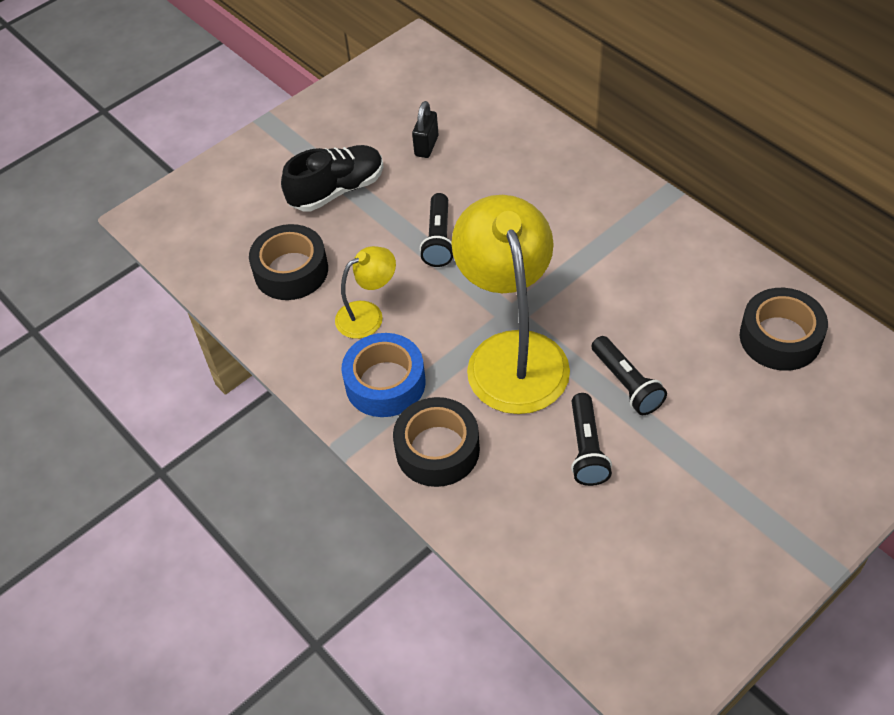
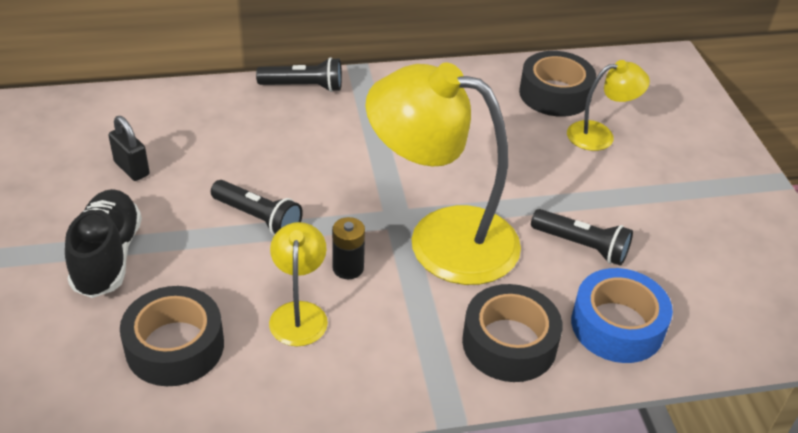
camera: 65 degrees left, 10 degrees down
(385, 383) = (397, 342): blue tape -> blue tape (617, 325)
(433, 316) = (348, 268): none -> black battery
(626, 384) = (533, 190): black flashlight -> black flashlight (304, 86)
(752, 397) = (600, 135): none -> yellow lamp

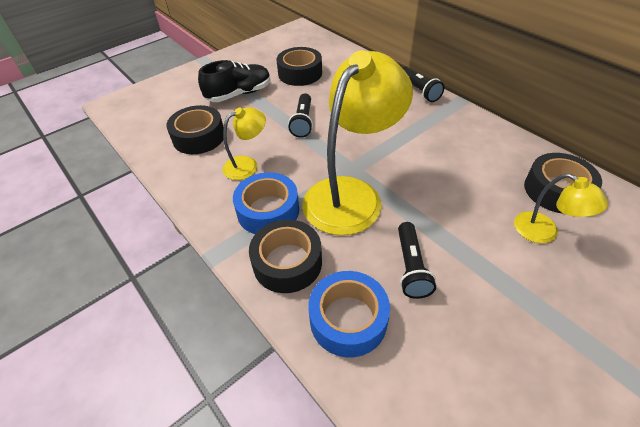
camera: 65 degrees right, 5 degrees up
(132, 168) = (300, 73): black padlock -> black tape
(348, 268) = (294, 167): black battery -> none
(409, 327) = (268, 211): none -> blue tape
(441, 238) = (351, 194): yellow lamp -> yellow lamp turned 45 degrees clockwise

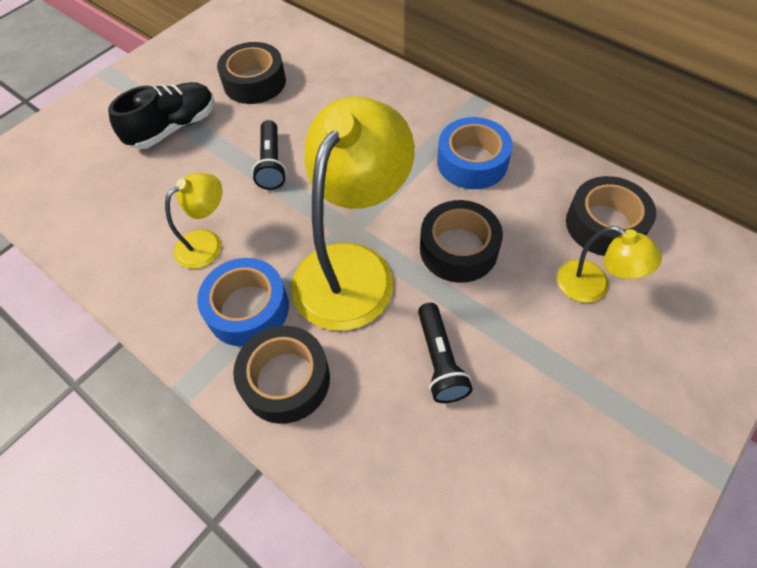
camera: 10 degrees left, 10 degrees up
(199, 137) = (130, 207): black tape -> black tape (458, 249)
(348, 319) = (373, 444): blue tape -> blue tape (472, 162)
(419, 91) = (421, 93): black flashlight -> none

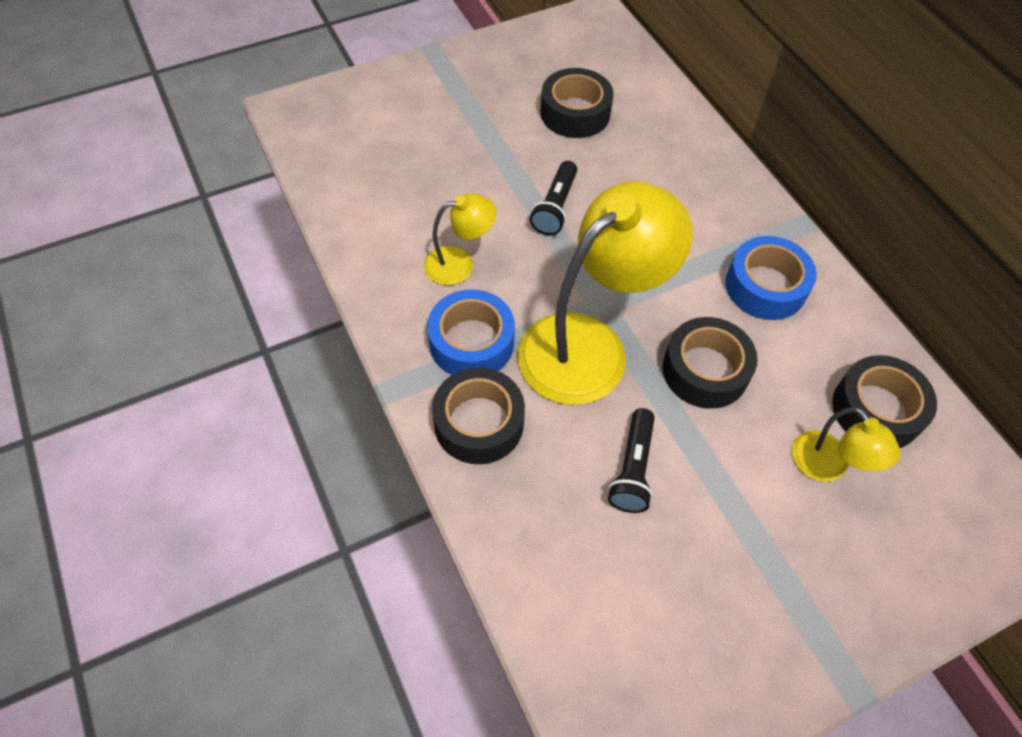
camera: 20 degrees right, 0 degrees up
(173, 128) = (473, 132): black shoe -> none

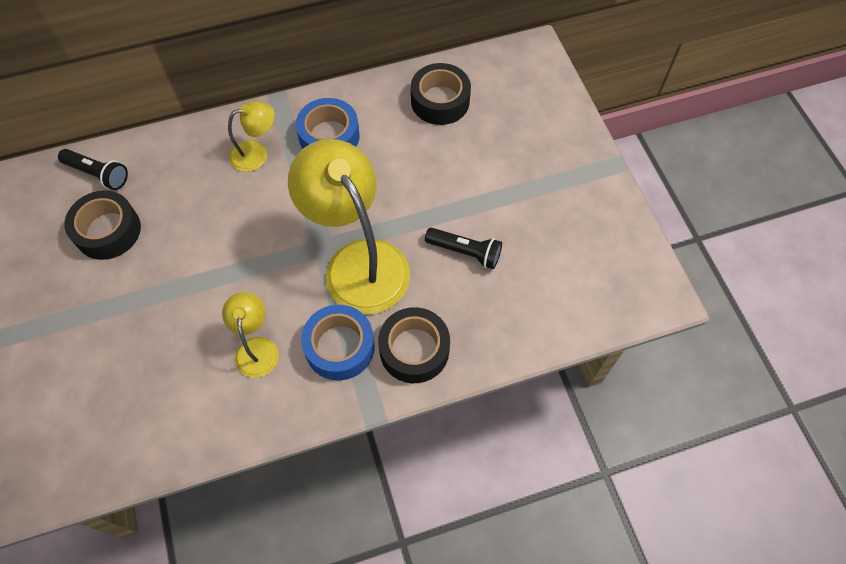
camera: 80 degrees left, 5 degrees up
(555, 207) = (214, 264): black flashlight -> black flashlight (98, 174)
(705, 370) = (393, 191): black tape -> none
(827, 467) = (477, 139): yellow lamp -> yellow lamp (256, 154)

